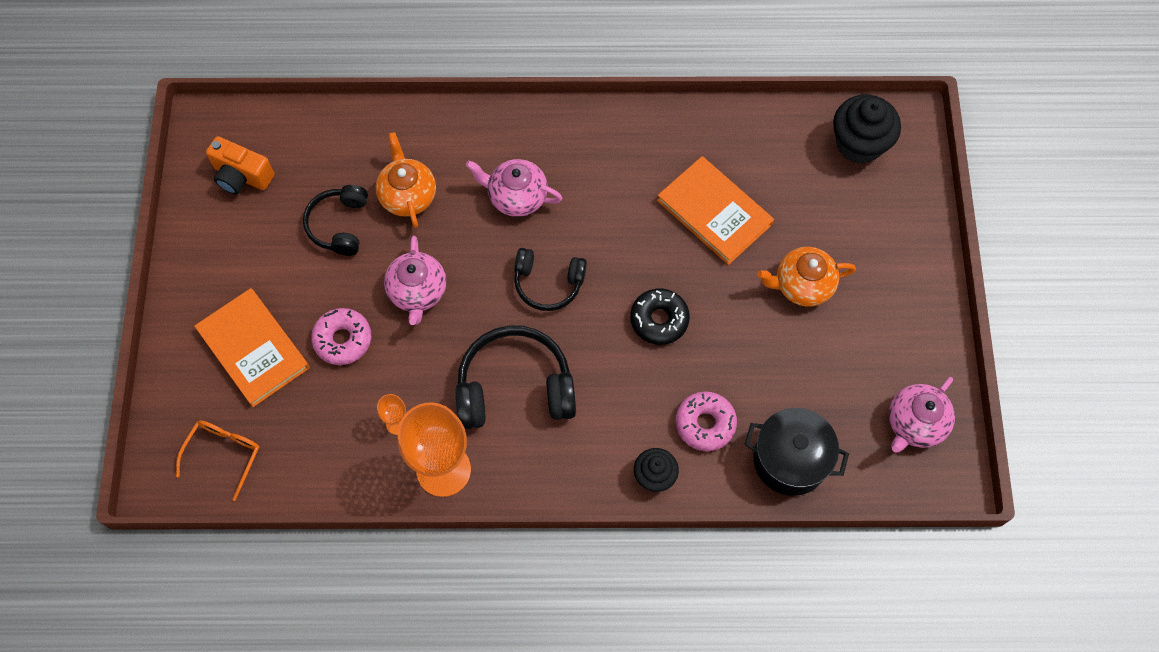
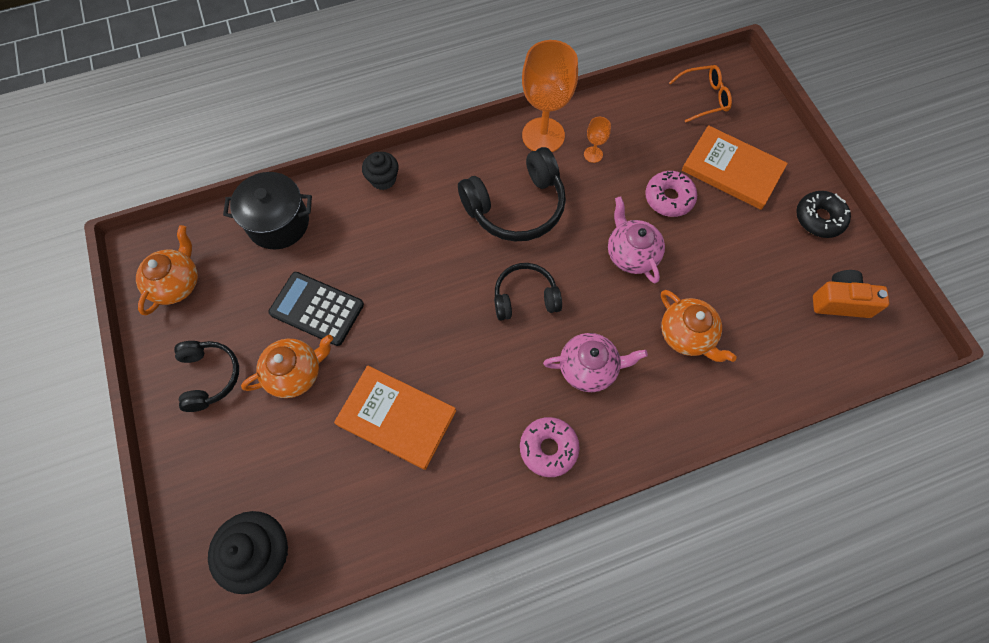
camera: 160 degrees right, 0 degrees up
(224, 454) = (704, 98): orange glasses -> orange glasses turned 105 degrees counterclockwise
(339, 225) = (729, 287): black headphones -> black headphones (209, 377)
(659, 320) = (417, 298): black donut -> black donut (819, 218)
(705, 424) = (354, 228): pink donut -> pink donut (548, 448)
(767, 343) = (317, 309): none -> black calculator
(915, 423) = (176, 283): pink teapot -> orange teapot

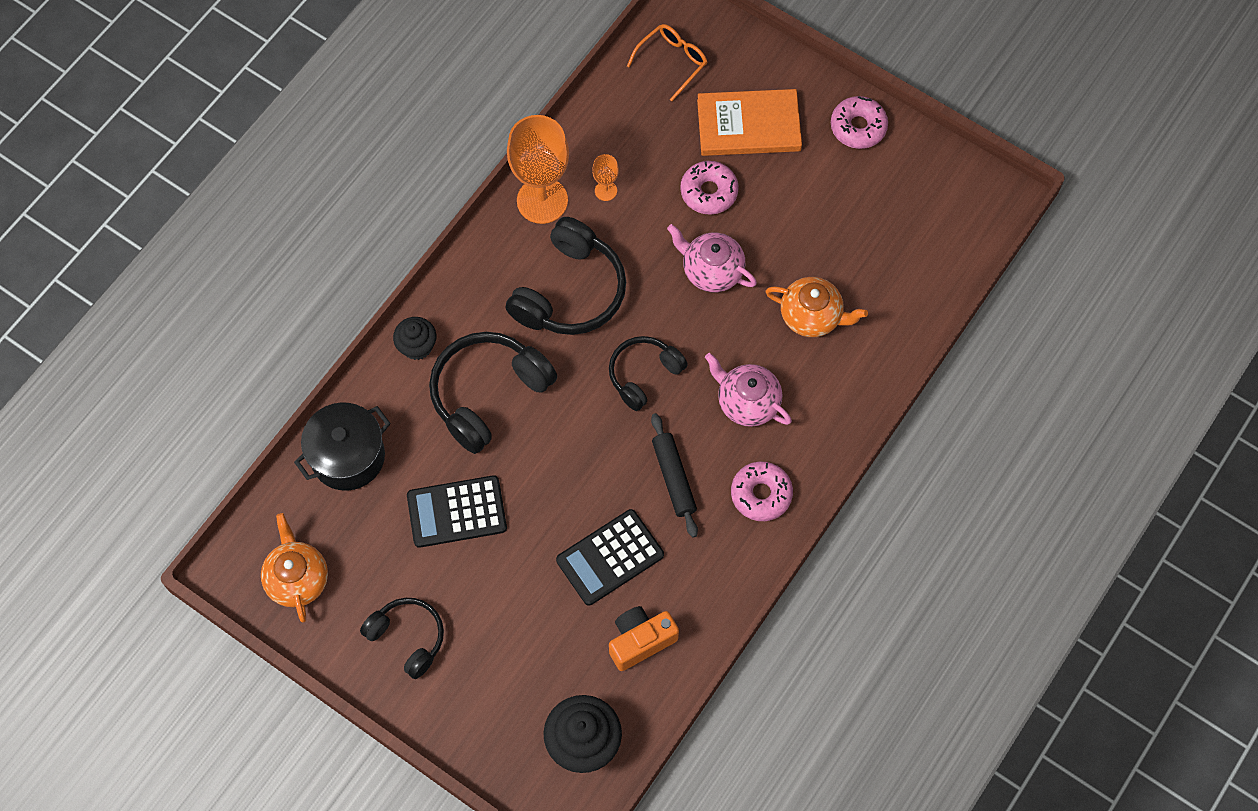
camera: 35 degrees left, 0 degrees up
(295, 373) = (486, 581): orange teapot -> none
(396, 418) = (610, 557): orange book -> black calculator
(404, 241) = (488, 394): none -> black headphones
(490, 389) = (673, 478): none -> black rolling pin
(589, 368) = (747, 402): pink teapot -> pink teapot turned 105 degrees counterclockwise
(819, 218) = (858, 127): black donut -> pink donut
(840, 302) = (924, 199): orange camera -> orange camera (640, 641)

